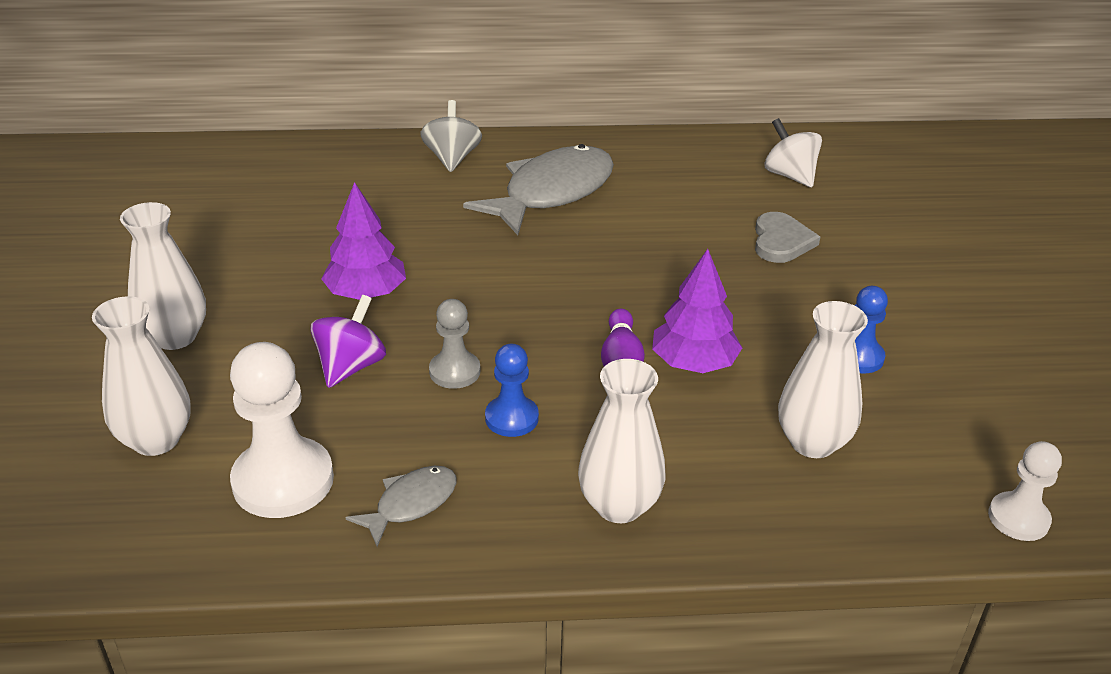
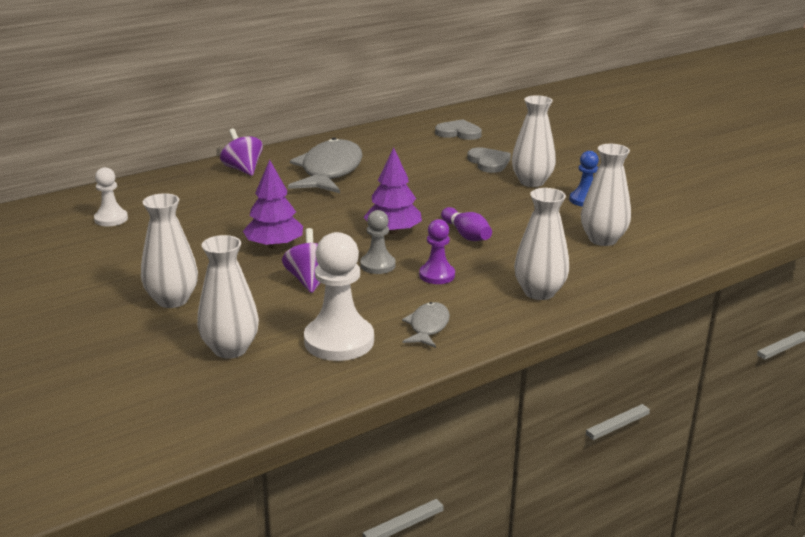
camera: 30 degrees left, 10 degrees down
(452, 158) = (243, 169): grey spinning top -> purple spinning top
(511, 418) = (437, 275): blue pawn -> purple pawn
(694, 363) = (506, 225): purple tree -> purple tree (393, 231)
(789, 176) = (458, 133): white spinning top -> grey heart
(810, 296) = (532, 182): none -> white vase
(1018, 518) = (724, 240): white pawn -> white pawn (111, 219)

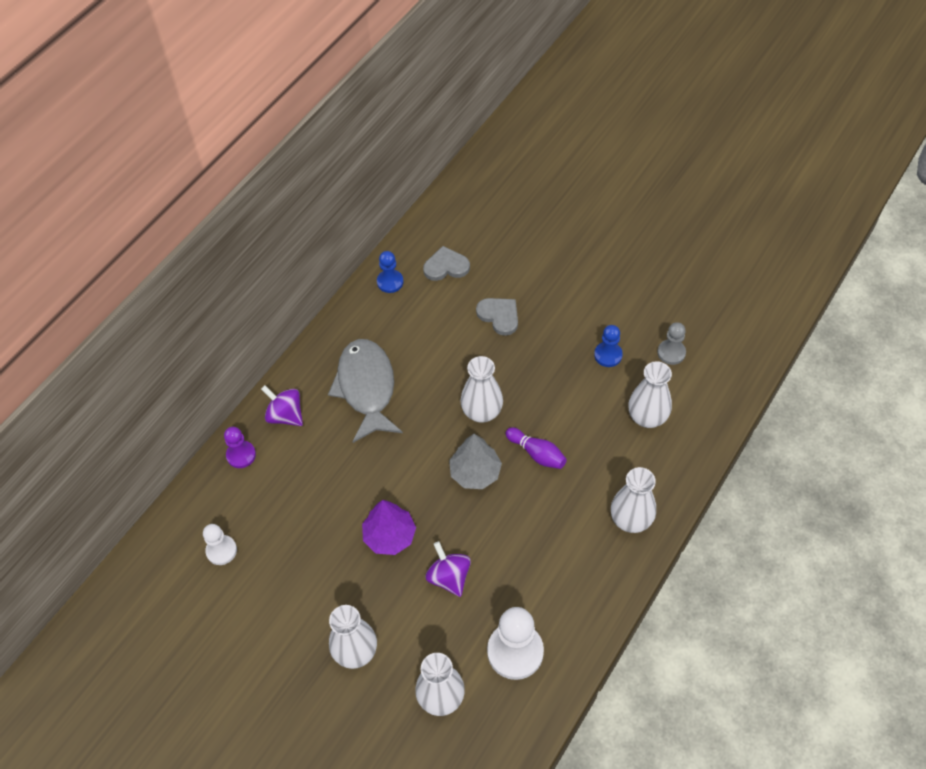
camera: 20 degrees left, 30 degrees up
(377, 265) = (489, 531): grey pawn -> grey pawn (671, 353)
(393, 231) = (475, 472): purple tree -> grey tree
(400, 130) = (390, 282): none -> blue pawn
(428, 327) = (570, 604): grey fish -> none
(437, 275) = (543, 527): purple pawn -> purple pawn (241, 455)
(532, 182) = (551, 339): white vase -> white vase (482, 412)

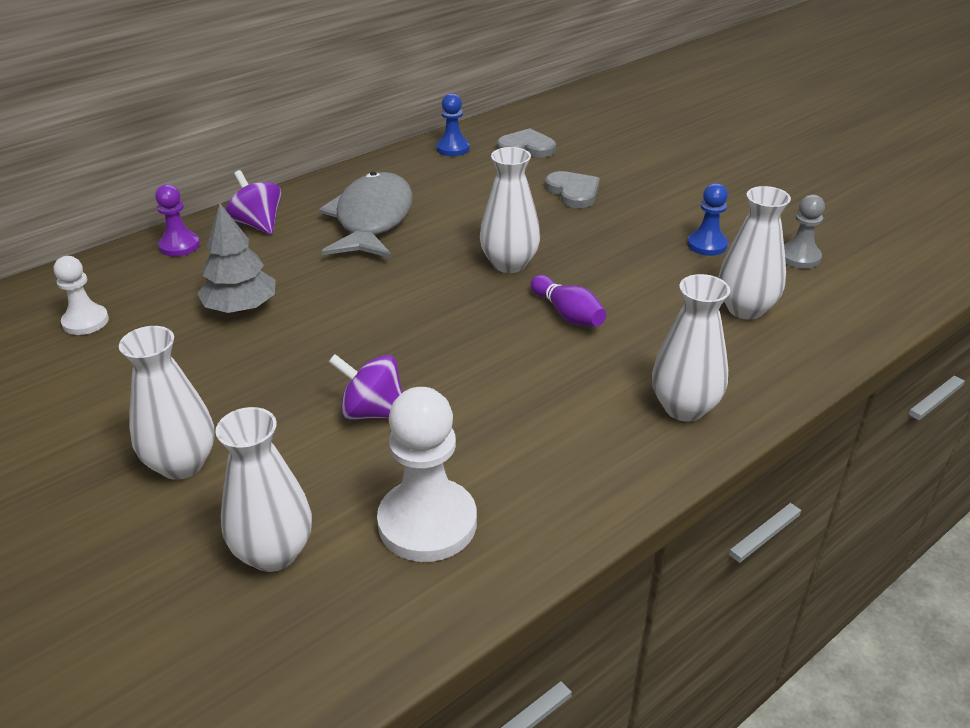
camera: 15 degrees right, 20 degrees down
(389, 536) = (314, 352): purple tree -> none
(449, 577) = (372, 412): purple spinning top -> purple spinning top turned 60 degrees counterclockwise
(475, 472) = (470, 315): grey tree -> grey tree (241, 308)

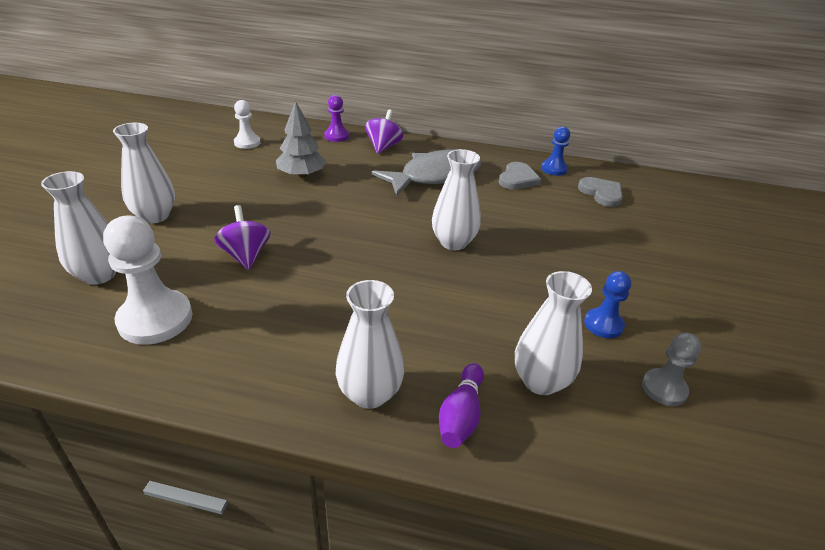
camera: 50 degrees right, 0 degrees up
(567, 314) = (425, 290): purple bowling pin -> purple bowling pin (461, 415)
(573, 192) = (577, 233): grey heart -> grey heart (517, 179)

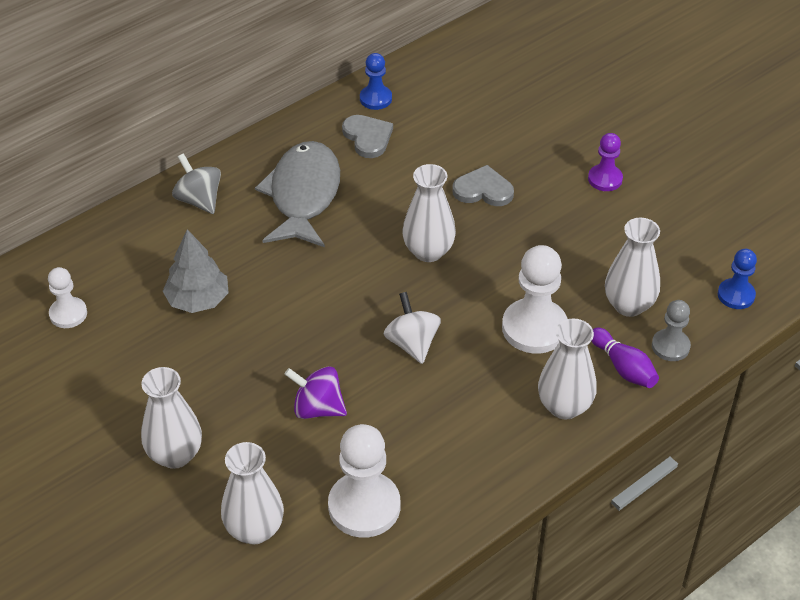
camera: 50 degrees left, 10 degrees up
(336, 136) = (132, 226): purple pawn -> purple pawn (605, 179)
(353, 272) = (412, 343): none -> white spinning top
(383, 147) = (199, 200): purple spinning top -> grey spinning top
(442, 331) = (534, 328): none -> white pawn
(601, 193) = (448, 98): grey heart -> grey heart (483, 190)
(603, 324) = (606, 230): blue pawn -> blue pawn (736, 295)
(664, 388) = (686, 246): grey pawn -> grey pawn (670, 346)

